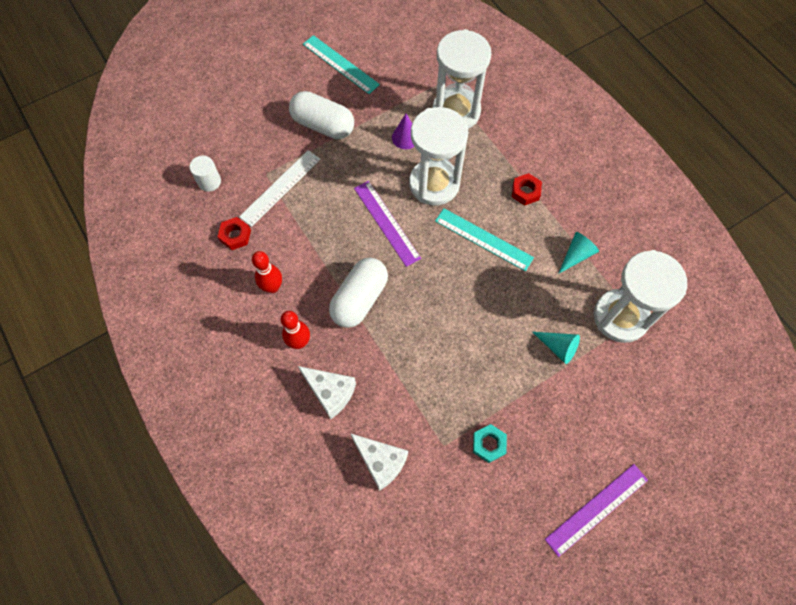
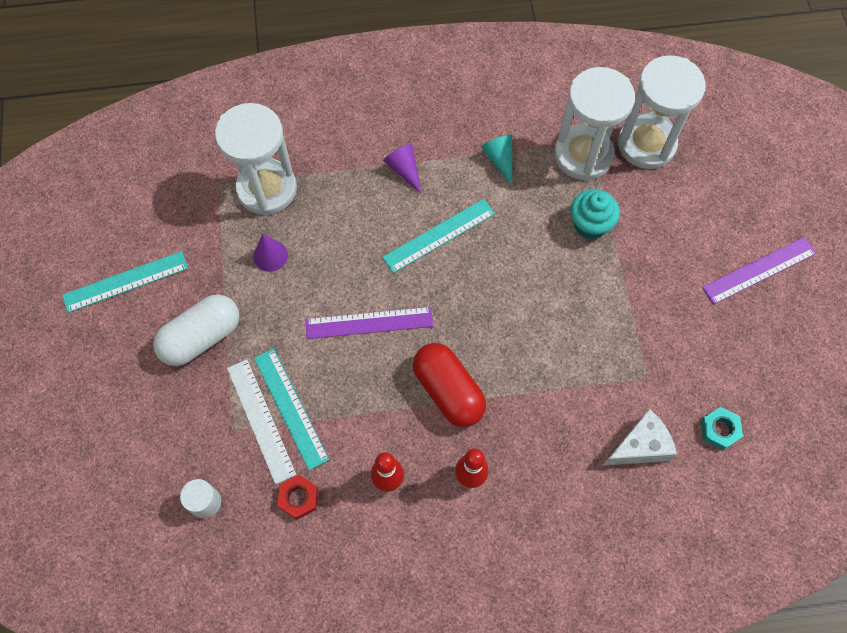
camera: 65 degrees left, 0 degrees up
(297, 201) = (290, 408): none -> turquoise ruler
(330, 392) = (543, 467): white cheese -> none
(359, 299) = (448, 391): white capsule -> red capsule
(434, 184) = (347, 253): white hourglass -> white hourglass (646, 144)
(489, 444) = (662, 334): turquoise nut -> turquoise nut (719, 430)
(525, 191) = (404, 169): red nut -> purple cone
(558, 347) = (590, 224): turquoise cone -> turquoise cupcake
(596, 509) = (759, 270): purple ruler -> purple ruler turned 75 degrees clockwise

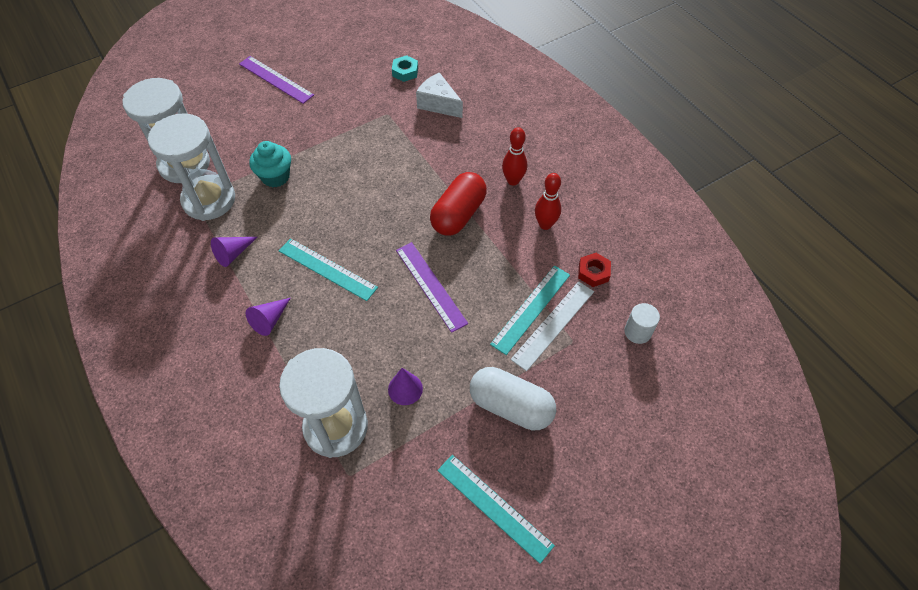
camera: 115 degrees left, 10 degrees down
(500, 159) = (233, 253): turquoise cone -> purple cone

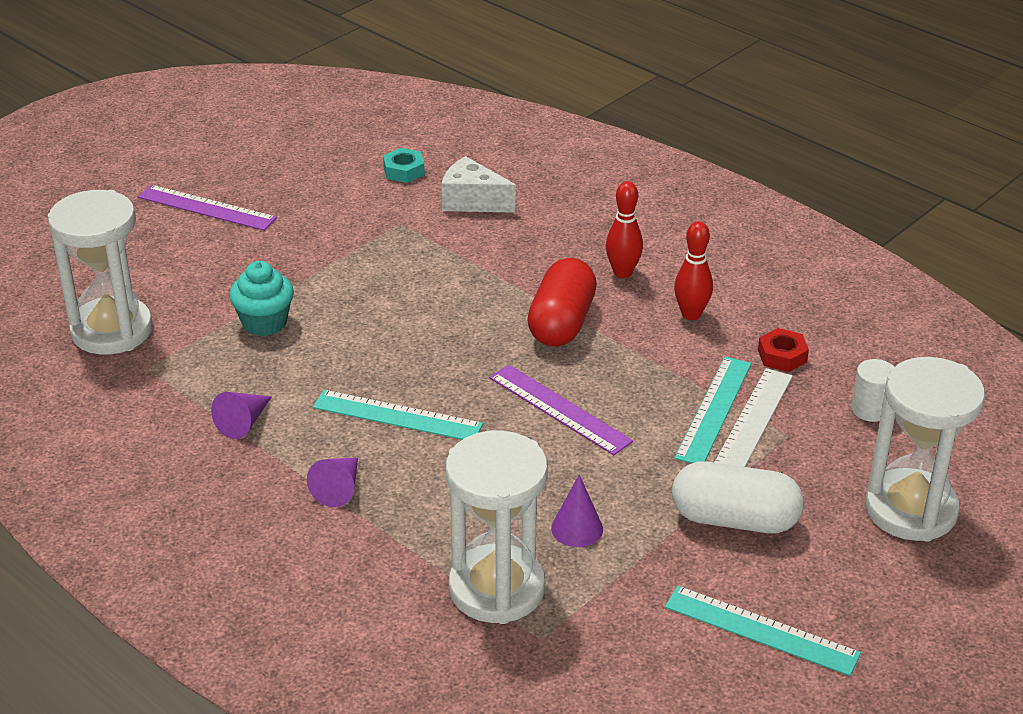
camera: 15 degrees left, 20 degrees down
(209, 200) = (173, 366): white hourglass -> white hourglass (910, 510)

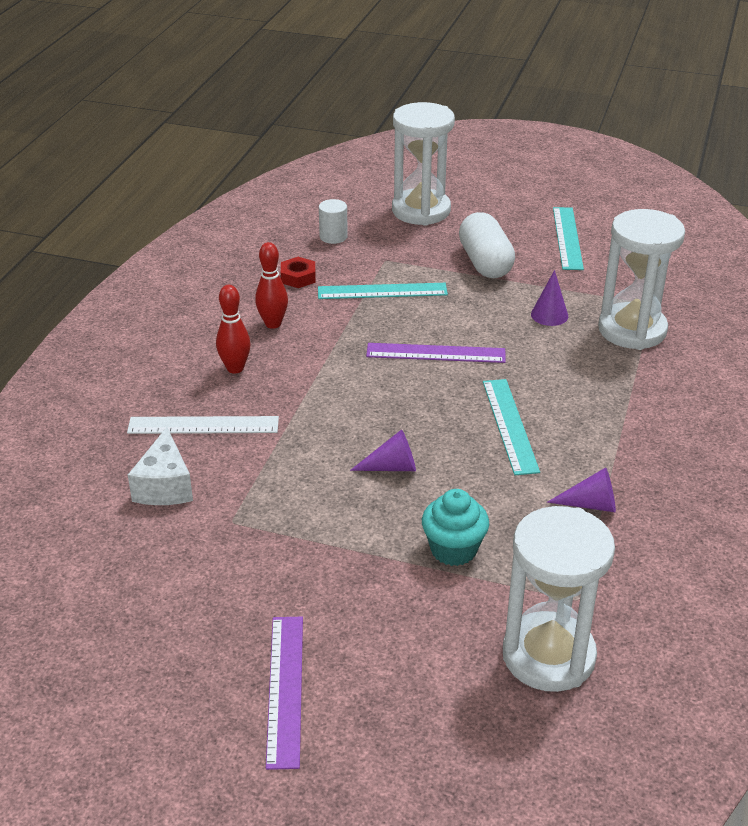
camera: 115 degrees left, 0 degrees up
(339, 488) = (612, 425): purple cone -> purple cone (392, 467)
(404, 171) = (127, 555): turquoise nut -> none
(559, 409) = (436, 353): purple ruler -> purple ruler turned 75 degrees clockwise
(561, 323) = (328, 380): red capsule -> none
(752, 422) = (382, 274): white ruler -> white ruler (203, 425)

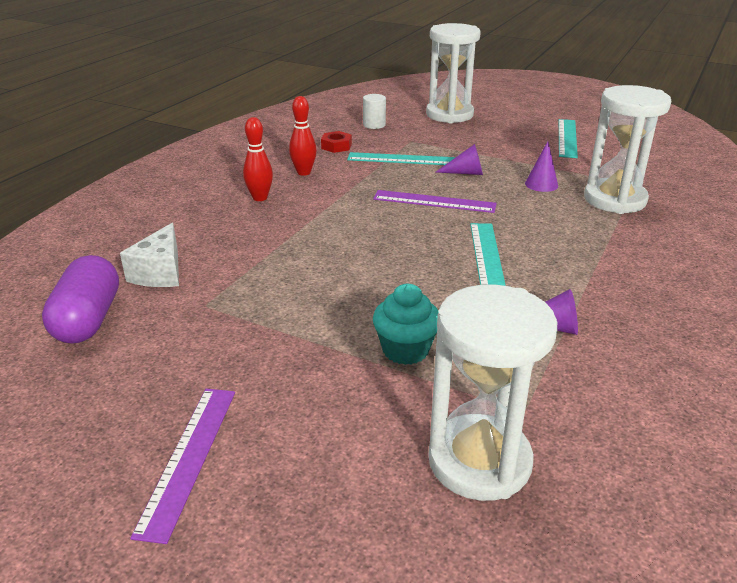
camera: 10 degrees right, 5 degrees down
(114, 554) = (88, 320): none -> purple capsule
(203, 425) = (215, 233): white ruler -> none
(392, 467) = (368, 278): purple cone -> purple cone (465, 173)
(485, 263) = (493, 148): white capsule -> none

